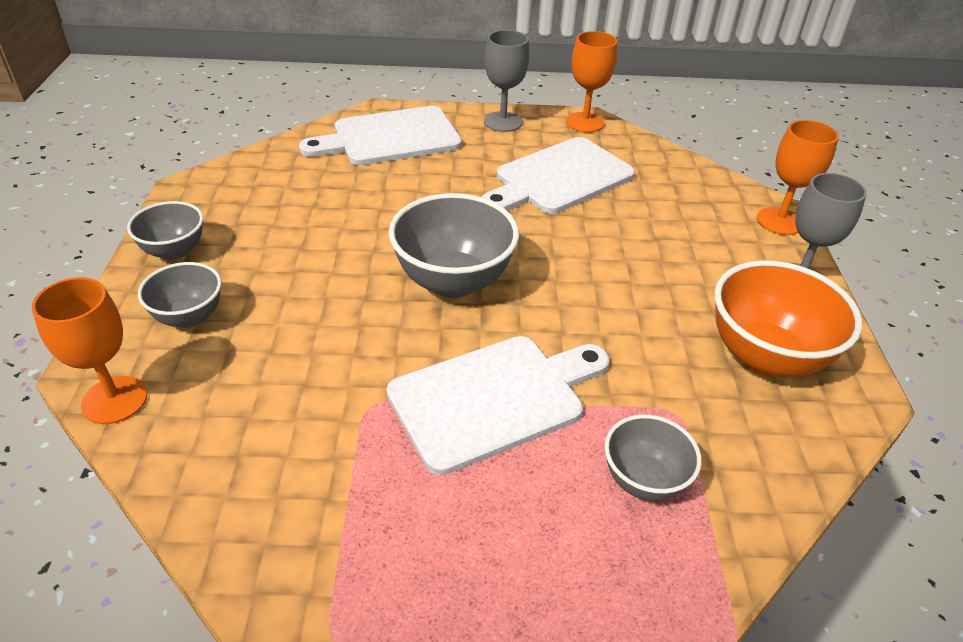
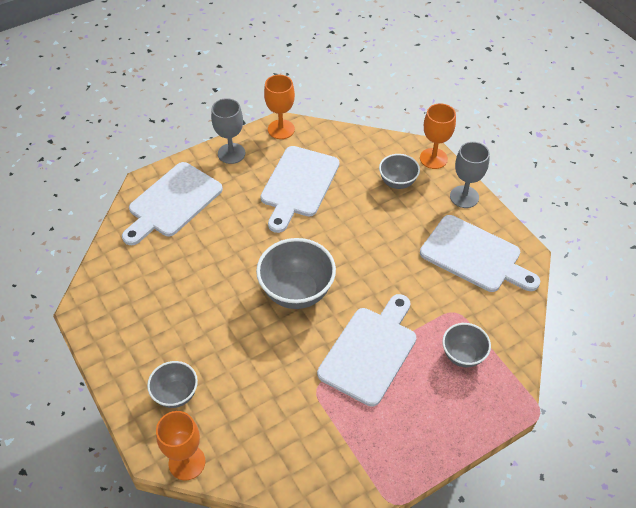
camera: 30 degrees left, 10 degrees up
(174, 251) = (122, 358): grey bowl -> grey bowl (397, 182)
(765, 356) = (475, 256): orange bowl -> white cutting board

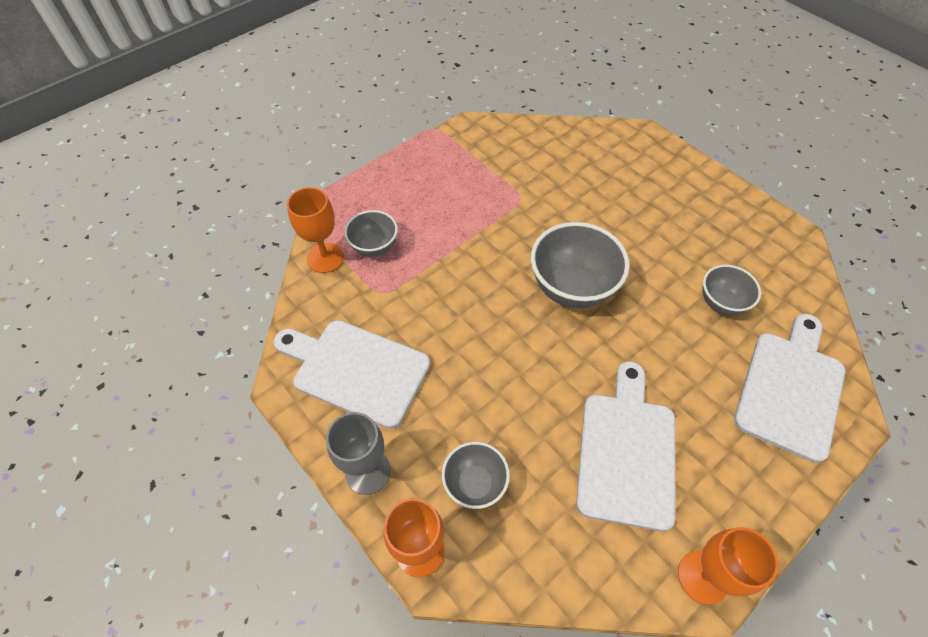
camera: 170 degrees right, 5 degrees up
(176, 394) = (650, 175): grey bowl -> grey bowl (721, 303)
(187, 462) = (613, 131): orange goblet -> orange goblet (325, 258)
(231, 153) = (759, 500): grey goblet -> none
(370, 351) = (474, 237): white cutting board -> none

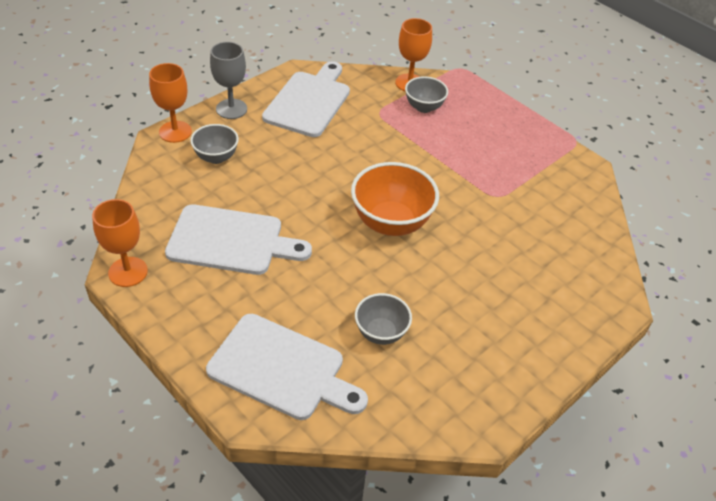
camera: 85 degrees right, 10 degrees down
(572, 288) = (391, 223): grey bowl -> orange bowl

